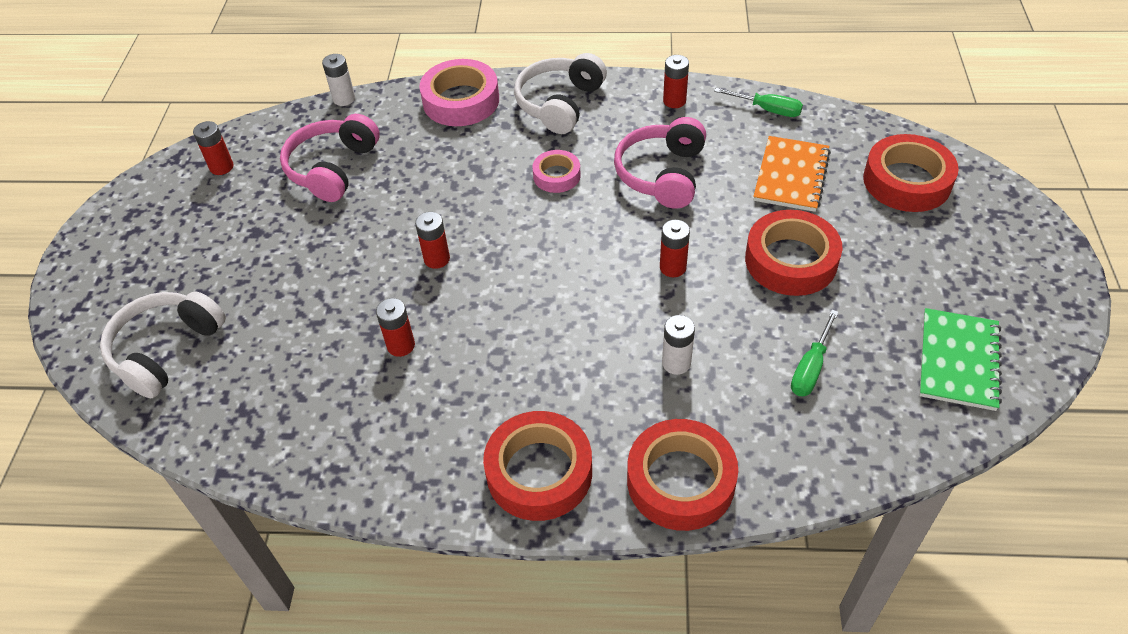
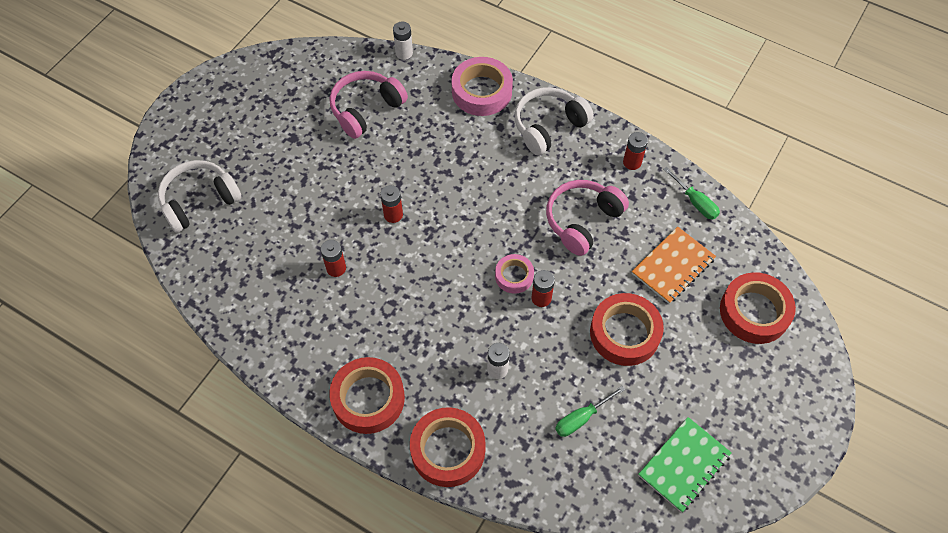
camera: 25 degrees right, 10 degrees up
(221, 167) = (297, 74): red battery -> none
(556, 176) = (509, 187): pink tape -> pink tape (514, 276)

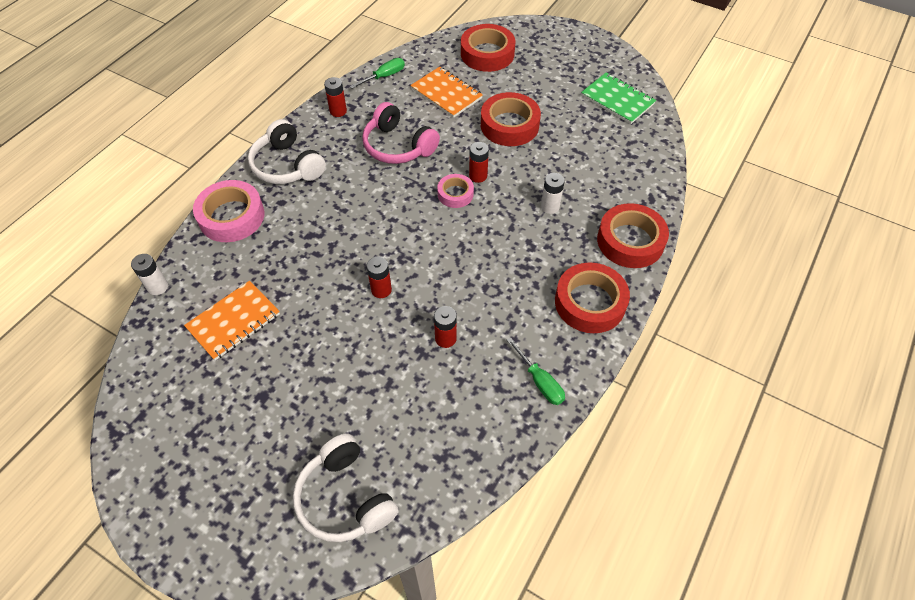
camera: 90 degrees left, 5 degrees down
(366, 109) = (233, 321): pink headphones -> orange notebook
(581, 418) = (588, 154): green screwdriver -> green screwdriver (540, 381)

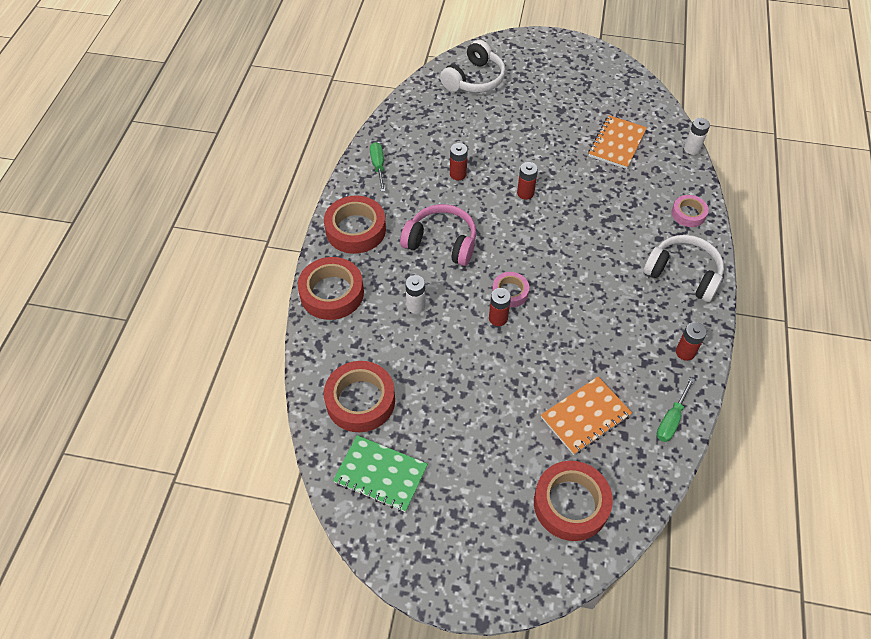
camera: 160 degrees right, 0 degrees up
(231, 216) = (688, 214): pink tape -> pink tape, size x0.57
(345, 498) = (474, 79): white headphones -> white headphones turned 90 degrees clockwise
(398, 146) = (595, 328): pink headphones -> pink headphones (441, 242)
(446, 94) = (585, 416): orange notebook -> orange notebook turned 60 degrees counterclockwise
(509, 125) = (493, 393): red tape -> red tape (360, 400)
(540, 381) = (378, 166): green screwdriver -> green screwdriver turned 45 degrees clockwise

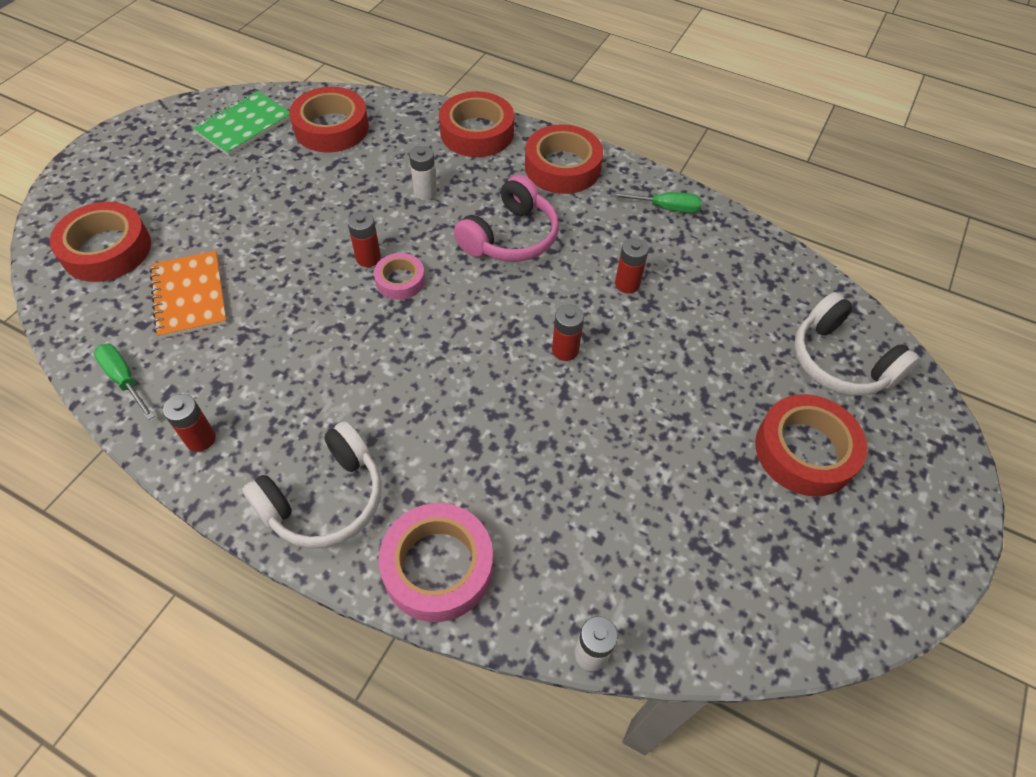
camera: 105 degrees right, 0 degrees up
(541, 89) = (804, 451): none -> red tape
(617, 143) = (639, 521): orange notebook -> none
(688, 214) = (438, 566): pink tape -> pink tape, size x1.76

